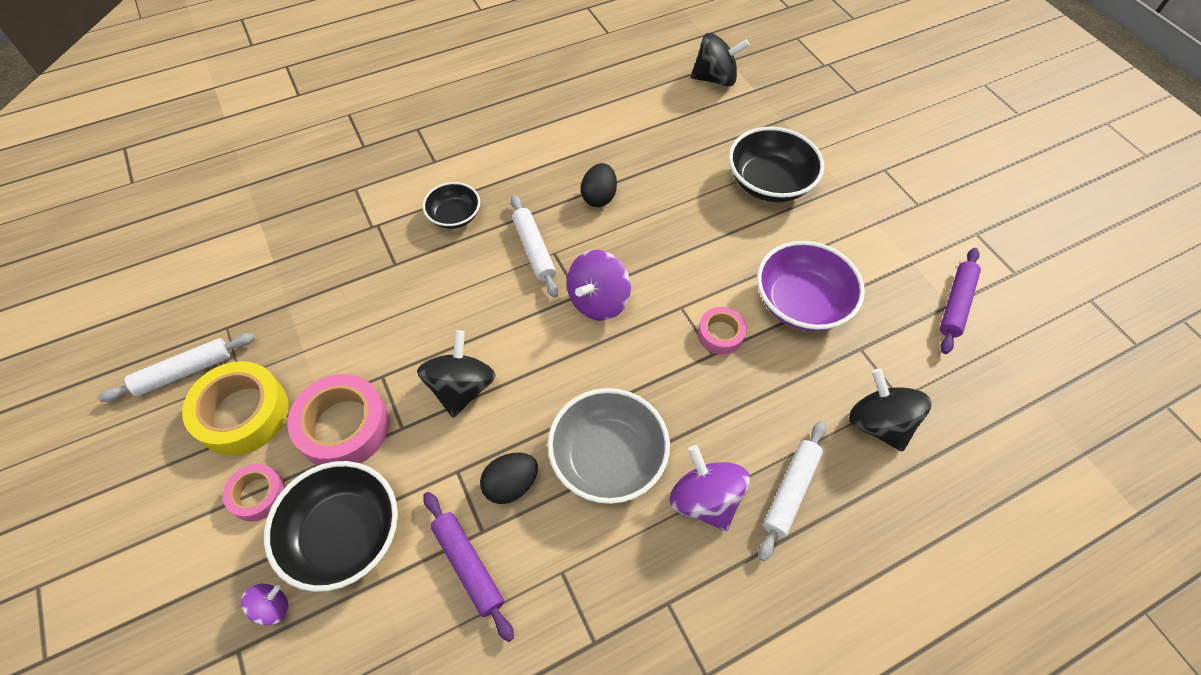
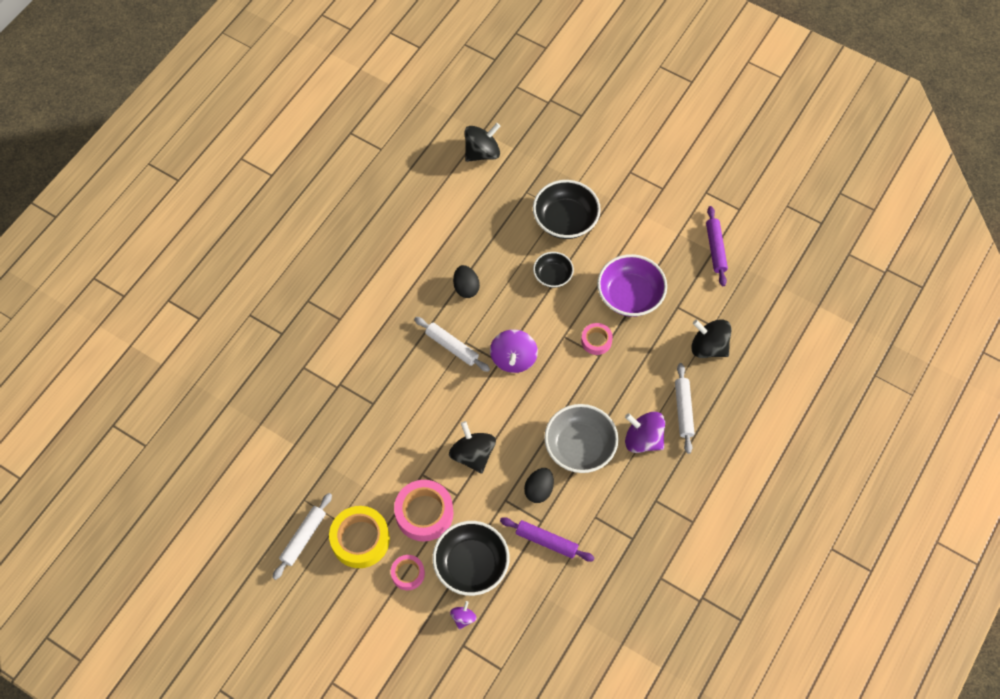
camera: 30 degrees left, 5 degrees up
(454, 216) = (384, 351): black bowl -> black bowl (552, 275)

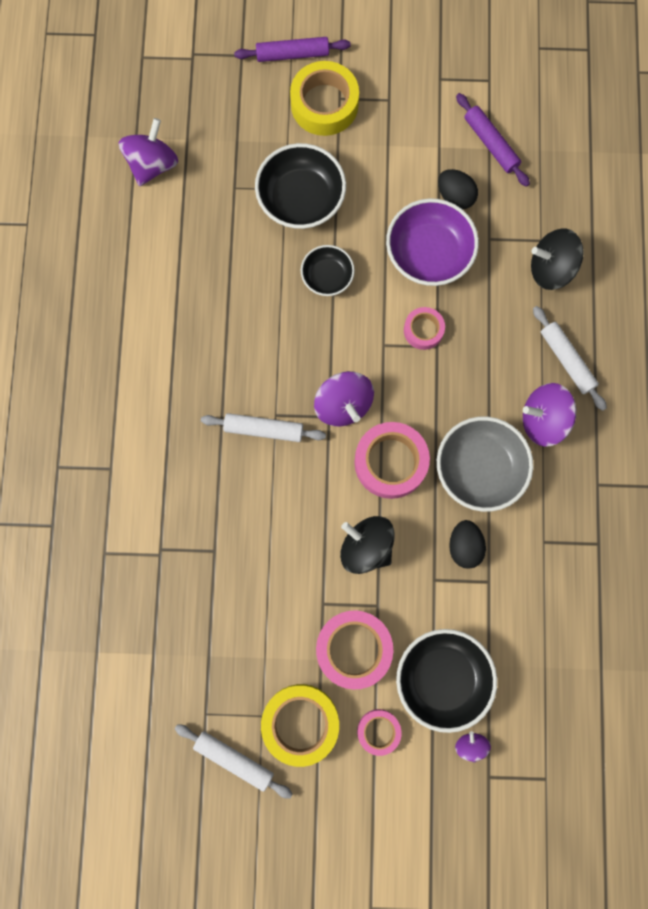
camera: 30 degrees left, 15 degrees up
(303, 538) = (234, 760): white rolling pin -> white rolling pin turned 60 degrees counterclockwise
(466, 288) = (236, 347): black egg -> black egg (455, 196)
(482, 153) = (152, 164): black spinning top -> purple spinning top
(522, 411) = (390, 462): none -> pink tape
(546, 541) = (508, 601): purple rolling pin -> purple rolling pin (292, 54)
(617, 170) = (324, 104): none -> yellow tape

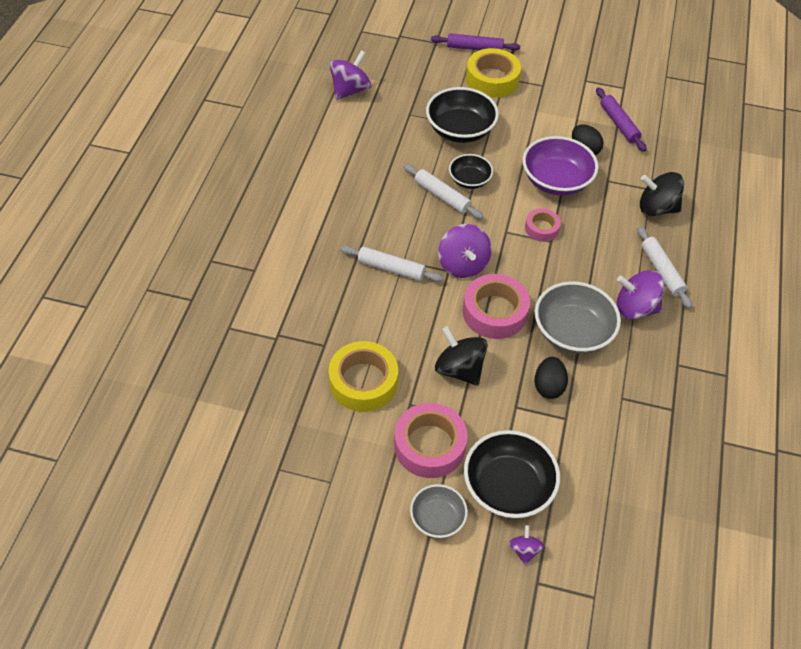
camera: 10 degrees right, 25 degrees down
(234, 760) = (293, 513): white rolling pin -> white rolling pin (442, 196)
(300, 723) = (365, 495): yellow tape -> yellow tape (363, 382)
(378, 731) = (437, 518): pink tape -> grey bowl

